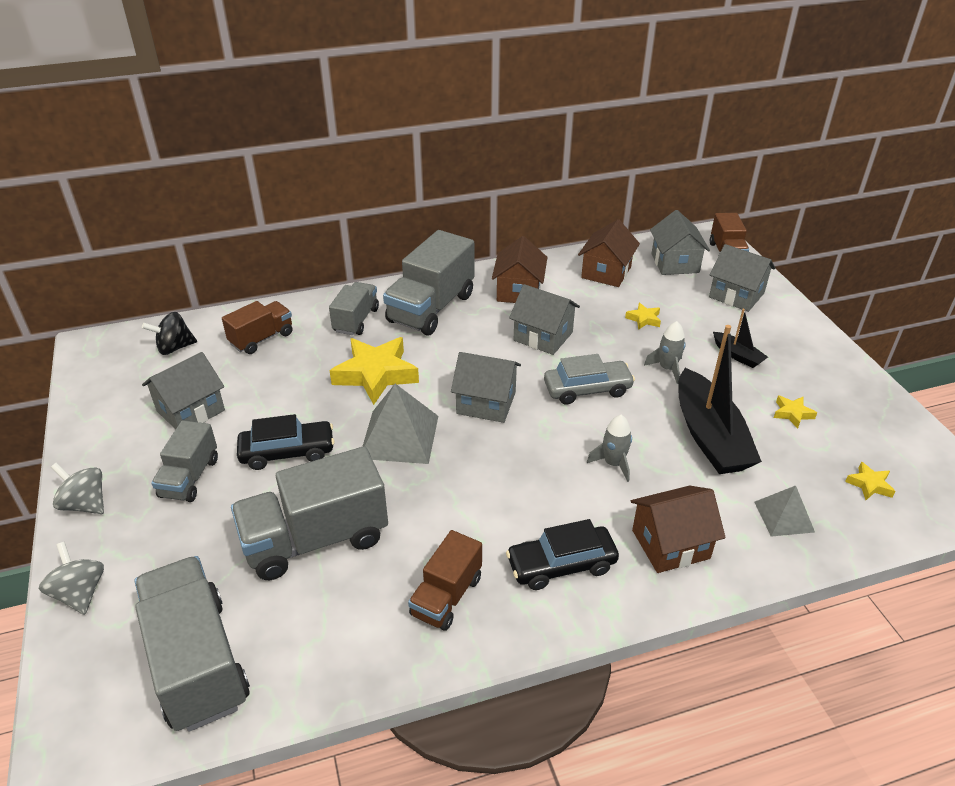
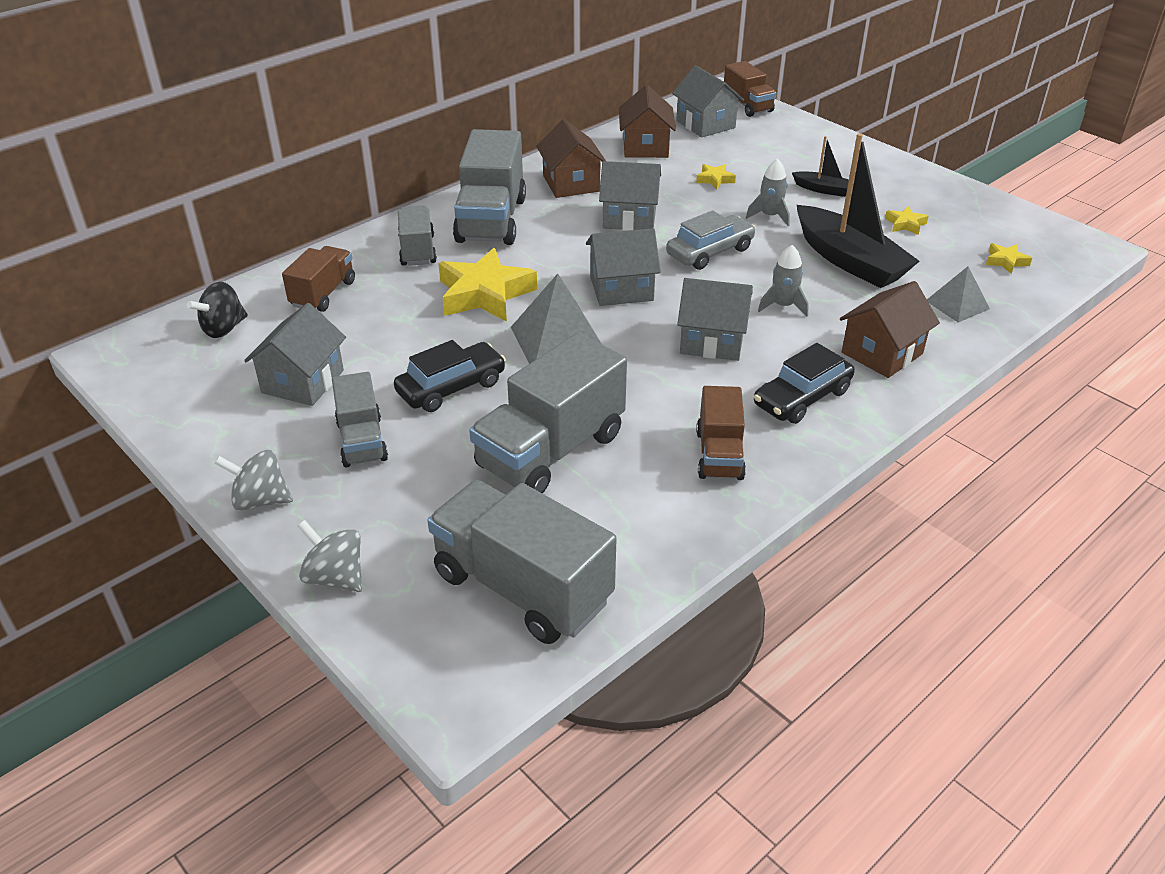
camera: 25 degrees left, 0 degrees up
(736, 295) = (784, 139): grey house -> grey house (712, 341)

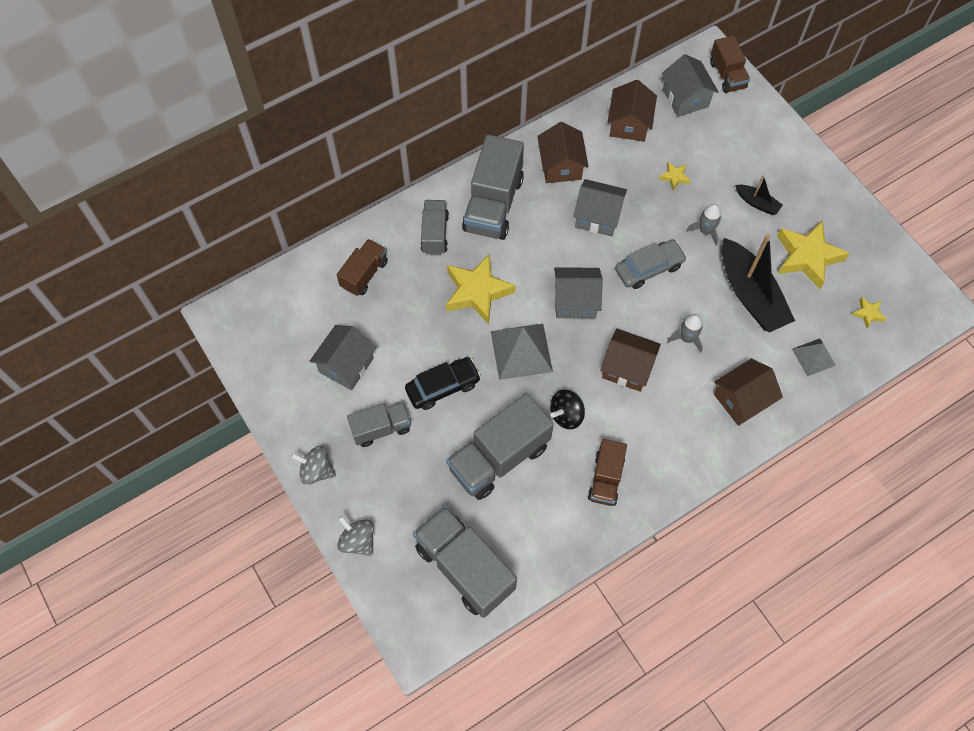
camera: 10 degrees right, 25 degrees up
(223, 329) = (295, 302): black spinning top -> black spinning top (566, 415)
(362, 441) = (381, 428): grey truck -> grey truck turned 105 degrees counterclockwise
(712, 341) = (627, 368): grey house -> brown house
(802, 398) = (673, 435): black car -> none
(905, 224) = (807, 257): yellow star -> yellow star, size x2.22

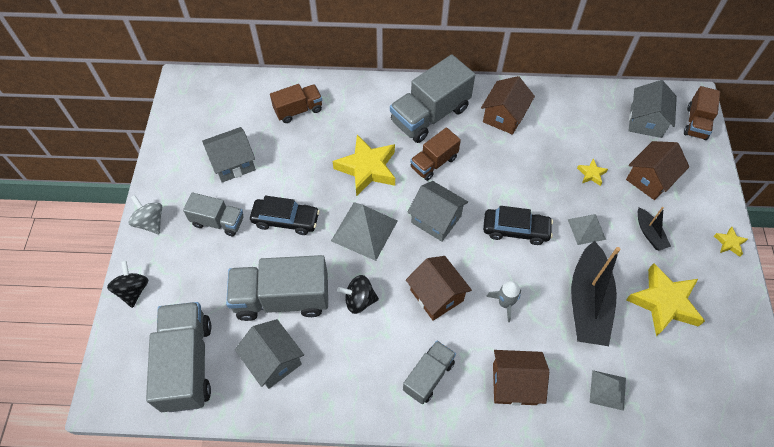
camera: 35 degrees right, 5 degrees down
(358, 540) = (133, 290): grey spinning top -> black spinning top
(434, 234) = (370, 111): grey truck -> grey truck (428, 376)
(597, 217) = (504, 168): grey house -> grey house (273, 360)
(606, 479) = (349, 371): brown truck -> brown truck (434, 163)
(629, 124) = (583, 115): brown house -> brown house (650, 179)
(649, 268) = (515, 230): grey car -> black car
(705, 231) = (586, 229): grey rocket -> grey pyramid
(868, 313) = (688, 385): yellow star -> yellow star (729, 243)

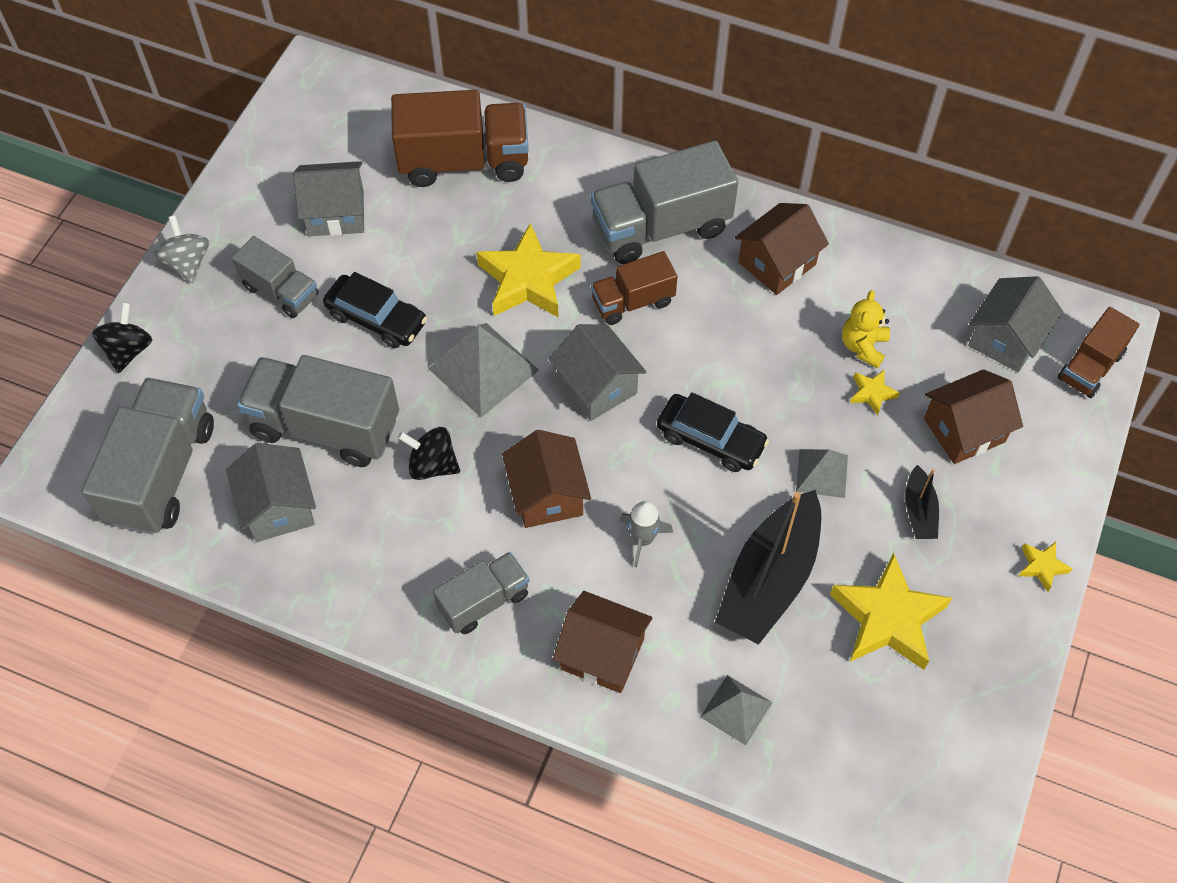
camera: 20 degrees right, 0 degrees up
(298, 110) = (464, 161): brown truck -> brown truck, size x1.72
(573, 149) = (863, 346): none -> yellow teddy bear

